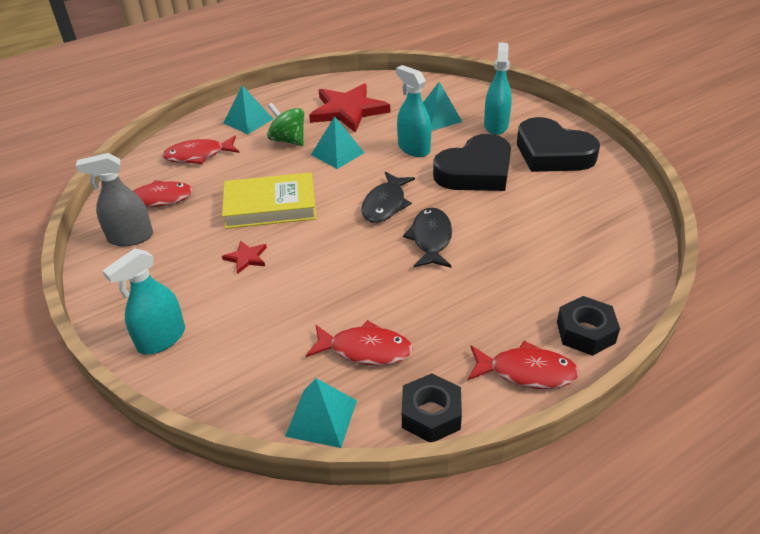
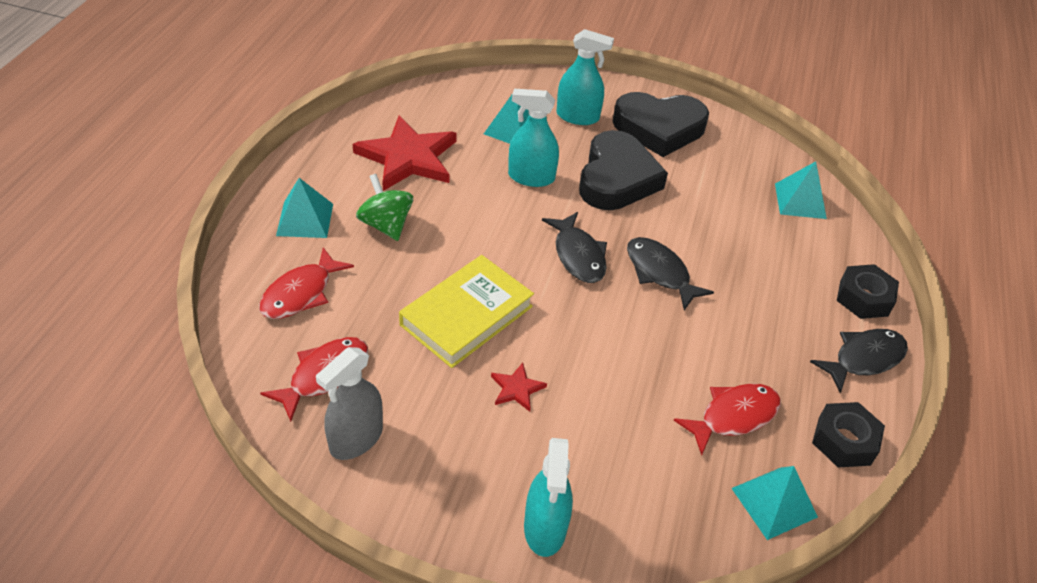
camera: 45 degrees left, 5 degrees up
(288, 140) = (386, 225): green spinning top -> green spinning top turned 60 degrees clockwise
(337, 153) = (461, 217): turquoise pyramid -> turquoise pyramid (800, 201)
(496, 125) = (577, 116): turquoise spray bottle -> turquoise spray bottle turned 135 degrees clockwise
(526, 372) = (864, 359): red fish -> black fish

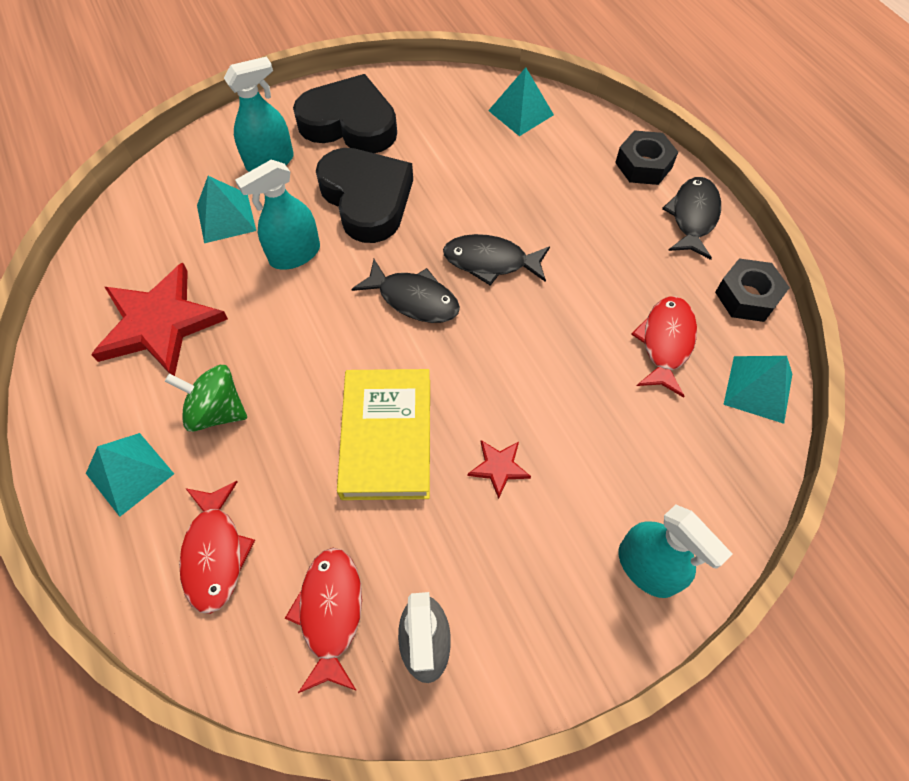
camera: 40 degrees left, 15 degrees up
(659, 128) = (350, 123): black heart -> black heart turned 120 degrees counterclockwise

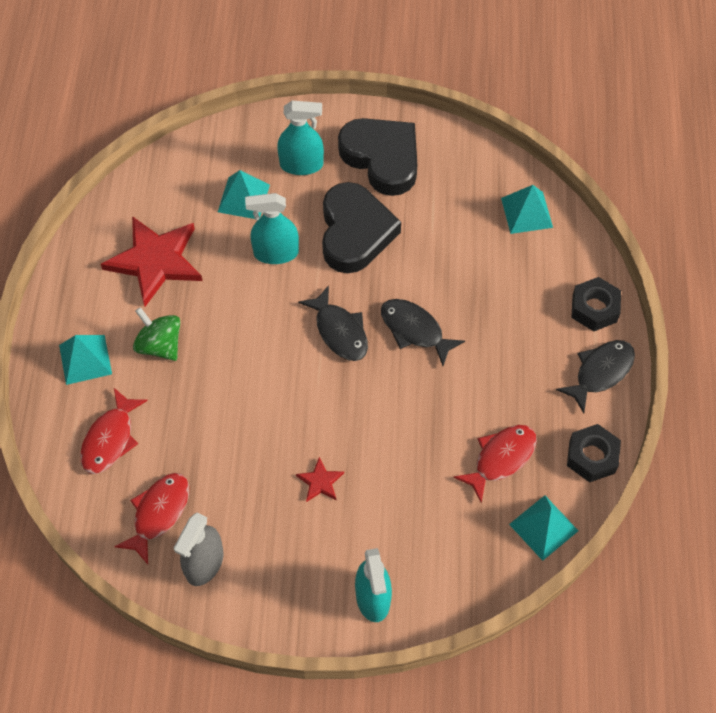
camera: 30 degrees right, 0 degrees up
(387, 437) = (259, 422): yellow book -> none

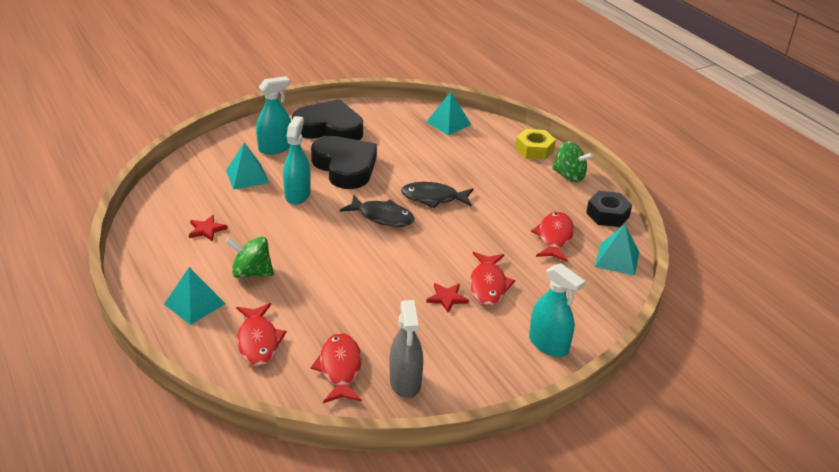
camera: 35 degrees left, 25 degrees down
(155, 261) = (206, 230): red star -> red star, size x0.43
(276, 253) = (297, 195): turquoise spray bottle -> turquoise spray bottle turned 135 degrees clockwise
(375, 487) = (488, 285): none -> red fish
(594, 308) = (534, 150): black nut -> yellow nut
(600, 372) = (569, 176): black fish -> green spinning top

